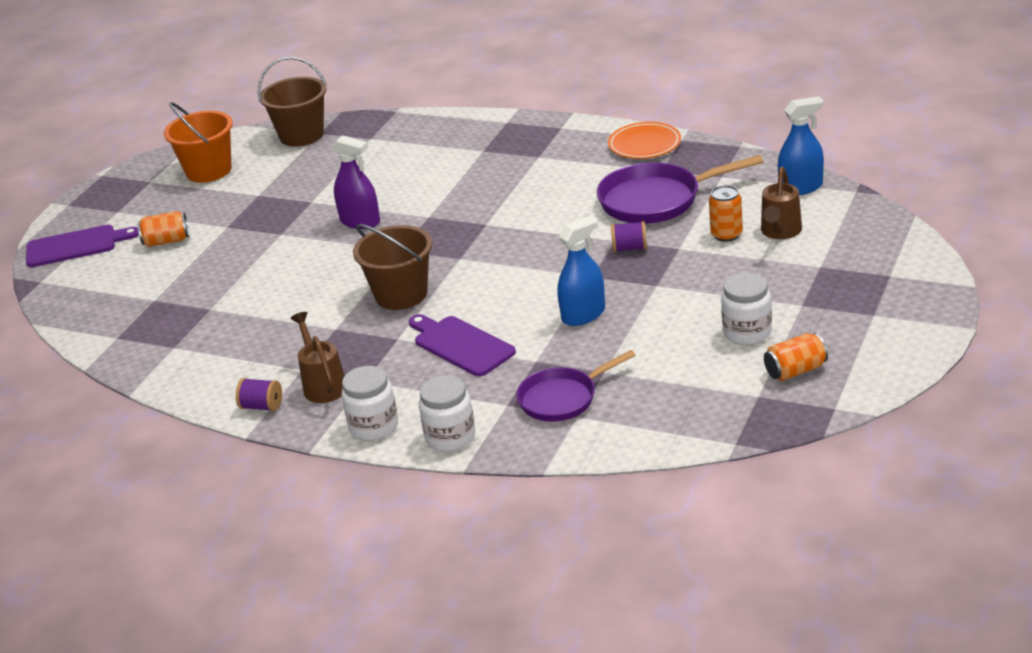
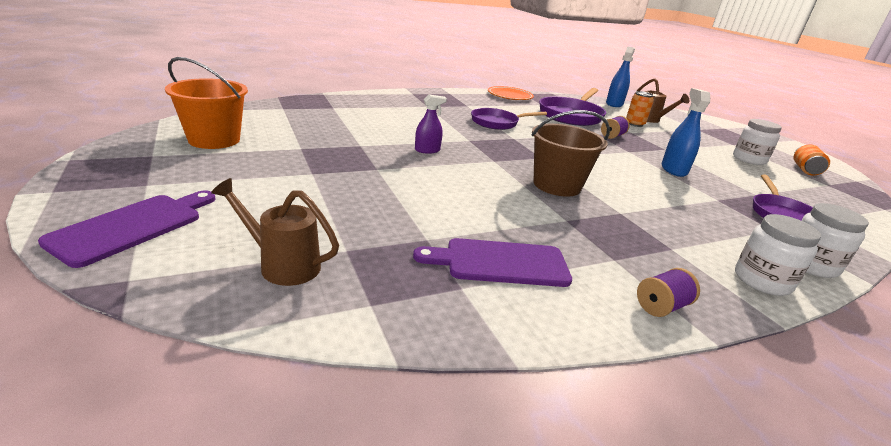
camera: 55 degrees left, 5 degrees down
(166, 241) = (263, 196): orange can -> none
(301, 135) = (269, 111): brown bucket -> none
(323, 385) = (657, 265): brown watering can -> brown watering can (282, 265)
(360, 221) = (427, 150): purple spray bottle -> purple spray bottle, size x0.66
(461, 345) = (663, 204): purple cutting board -> purple cutting board (500, 263)
(516, 195) = (497, 123): none -> purple pan

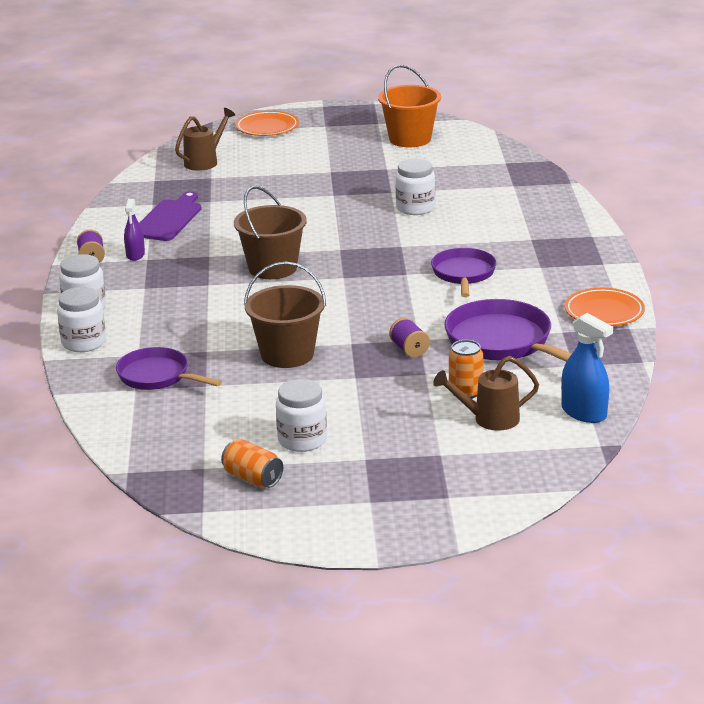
camera: 115 degrees right, 0 degrees up
(133, 226) = (267, 127): purple cutting board -> orange plate
(392, 136) = (415, 208): none -> white jar
(427, 150) = (373, 220): purple spray bottle -> purple spray bottle (135, 255)
(674, 170) = (287, 354): blue spray bottle -> brown bucket

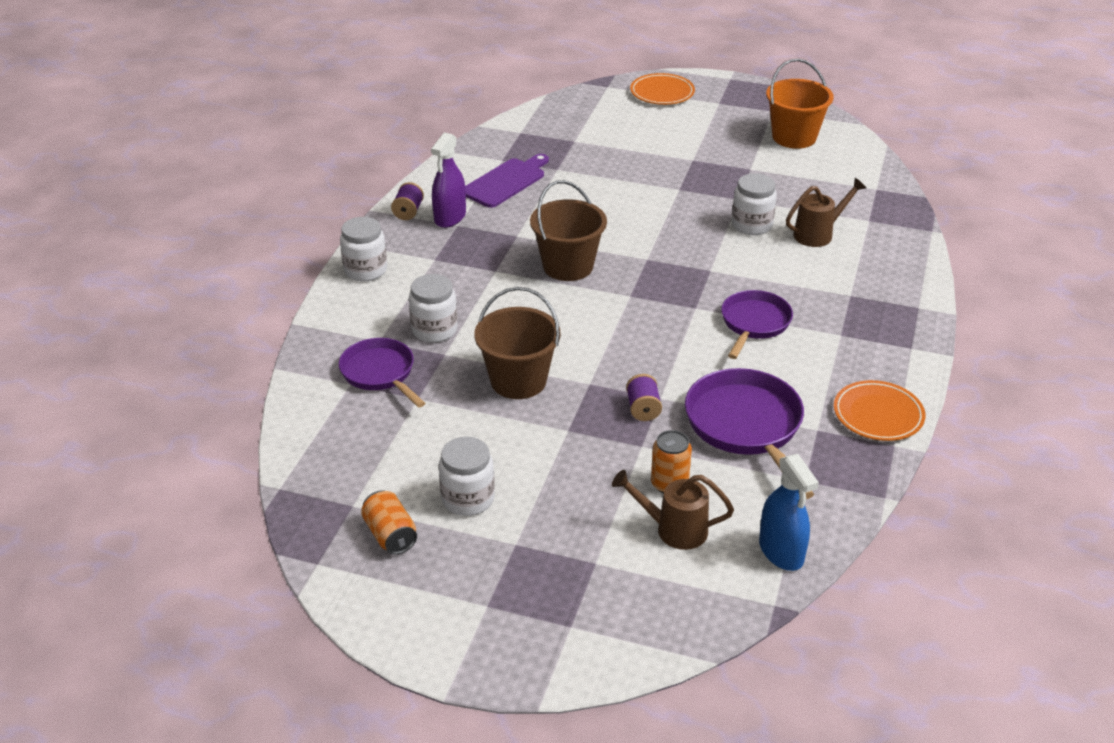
camera: 20 degrees right, 10 degrees up
(83, 343) = (339, 312): white jar -> white jar (434, 330)
(135, 255) = (450, 217): purple spray bottle -> purple spray bottle, size x1.52
(205, 161) = (580, 120): brown watering can -> brown watering can (818, 234)

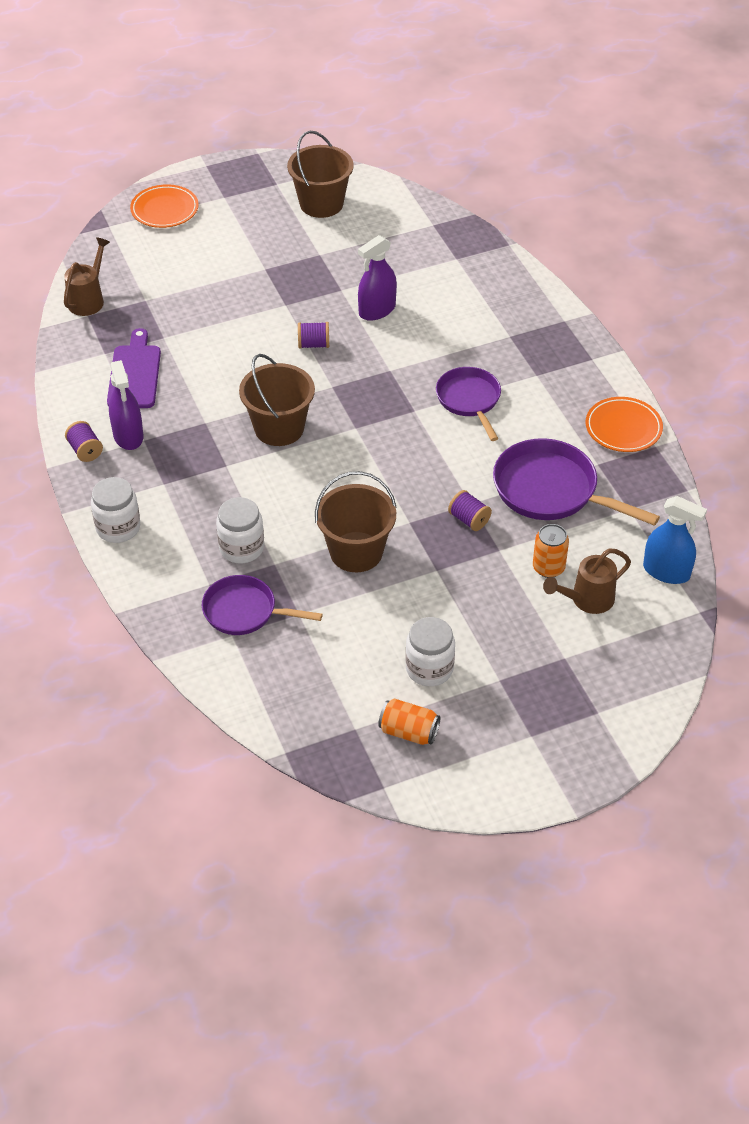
camera: 40 degrees left, 10 degrees up
(668, 224) = (313, 344): none -> purple spool
(751, 225) = (377, 310): white jar -> purple spray bottle
(794, 137) = (321, 204): orange bucket -> brown bucket
(818, 234) = (433, 292): brown watering can -> brown watering can (88, 299)

